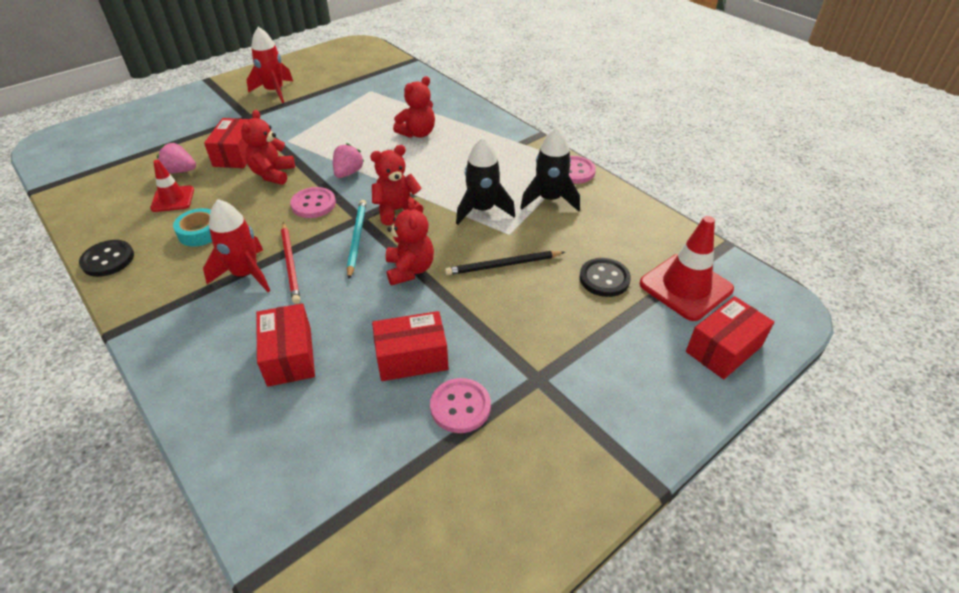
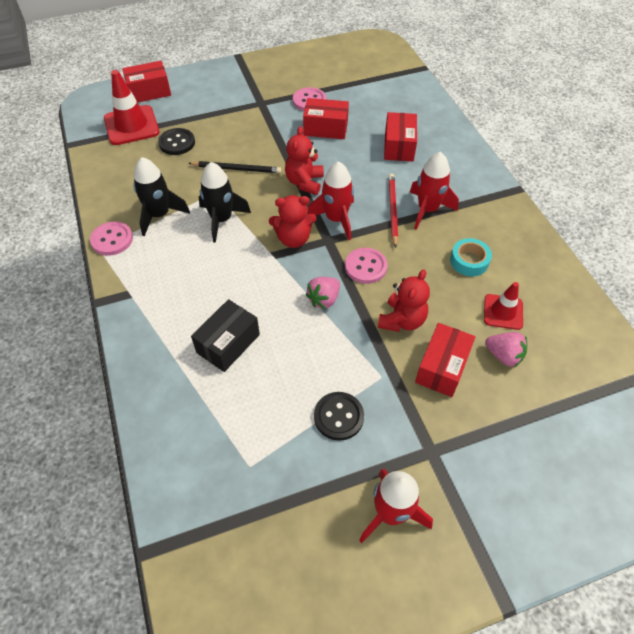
camera: 160 degrees left, 10 degrees up
(108, 260) = (543, 252): black button -> black button (338, 417)
(357, 238) = (336, 219): turquoise pencil -> red rocket
(417, 133) = (228, 343): red teddy bear -> black box

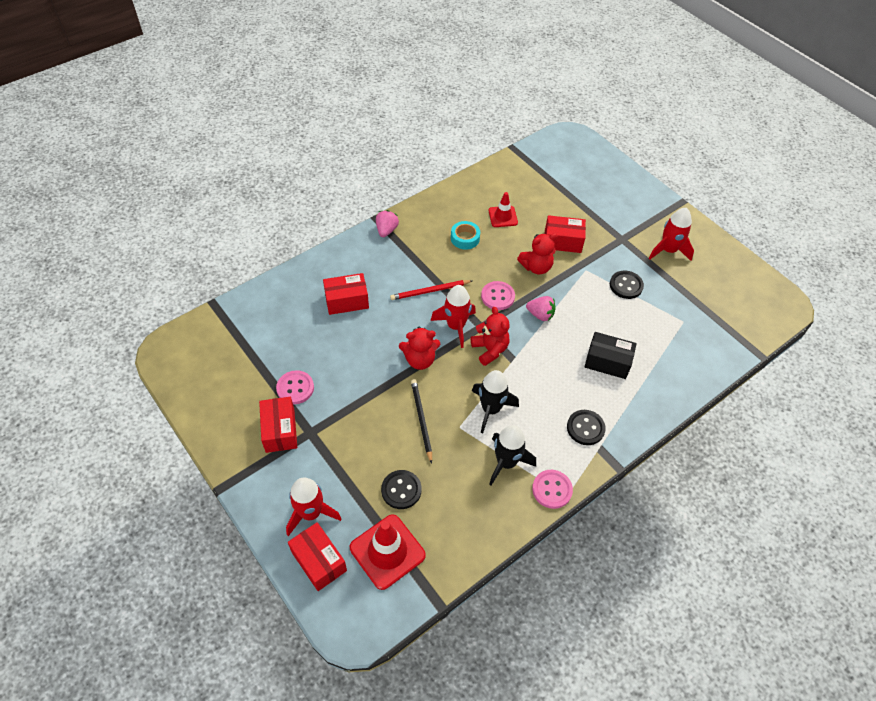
camera: 110 degrees left, 0 degrees up
(158, 289) = (585, 428): none -> black button
(325, 128) = (337, 362): red box -> red box (280, 430)
(402, 320) = (536, 267): red teddy bear -> red teddy bear turned 150 degrees clockwise
(427, 210) = (421, 269): red rocket -> red rocket (311, 513)
(503, 355) = (538, 213): pink strawberry -> pink strawberry (386, 230)

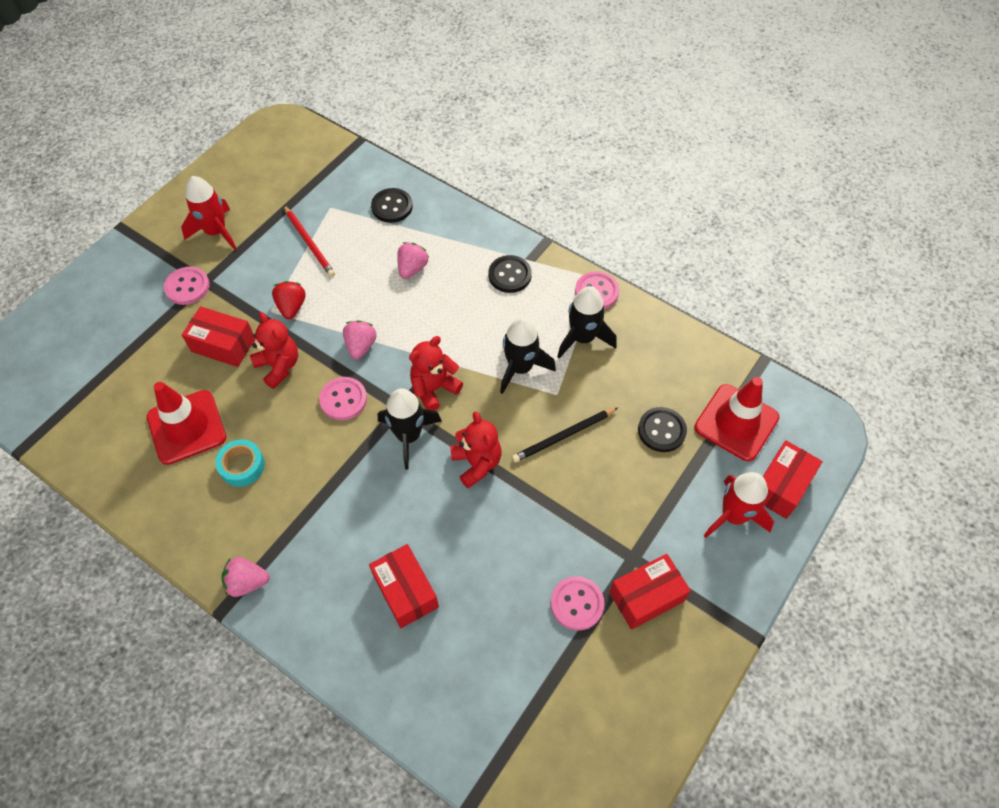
camera: 105 degrees left, 5 degrees up
(430, 291) = (356, 484): red pencil -> red pencil (309, 243)
(456, 326) = (408, 436): red rocket -> black rocket
(503, 216) = (186, 427): red traffic cone -> red traffic cone, size x1.65
(562, 241) = (223, 345): red box -> red box turned 60 degrees counterclockwise
(586, 282) = (292, 307): none -> red strawberry
(607, 362) = (412, 268): black box -> pink strawberry
(618, 229) = (187, 287): none -> pink button
(626, 285) = (287, 266): black button -> black button (392, 207)

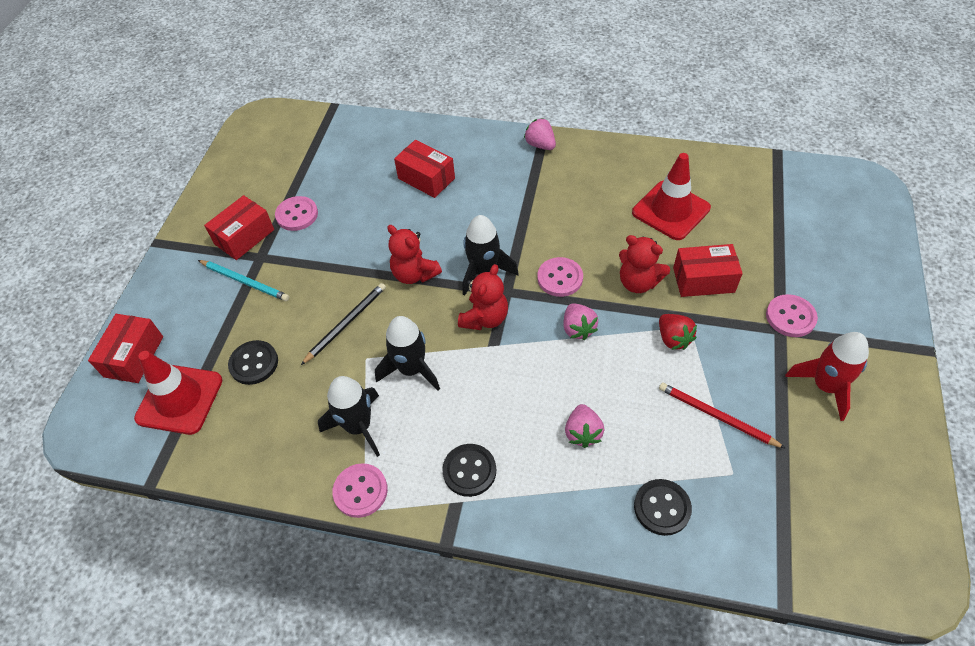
camera: 160 degrees right, 5 degrees down
(242, 466) = (603, 203): turquoise tape -> none
(247, 582) = (540, 145): pink strawberry -> pink strawberry turned 105 degrees counterclockwise
(655, 530) = (245, 282): none -> turquoise pencil
(733, 516) = (178, 316): red rocket -> none

